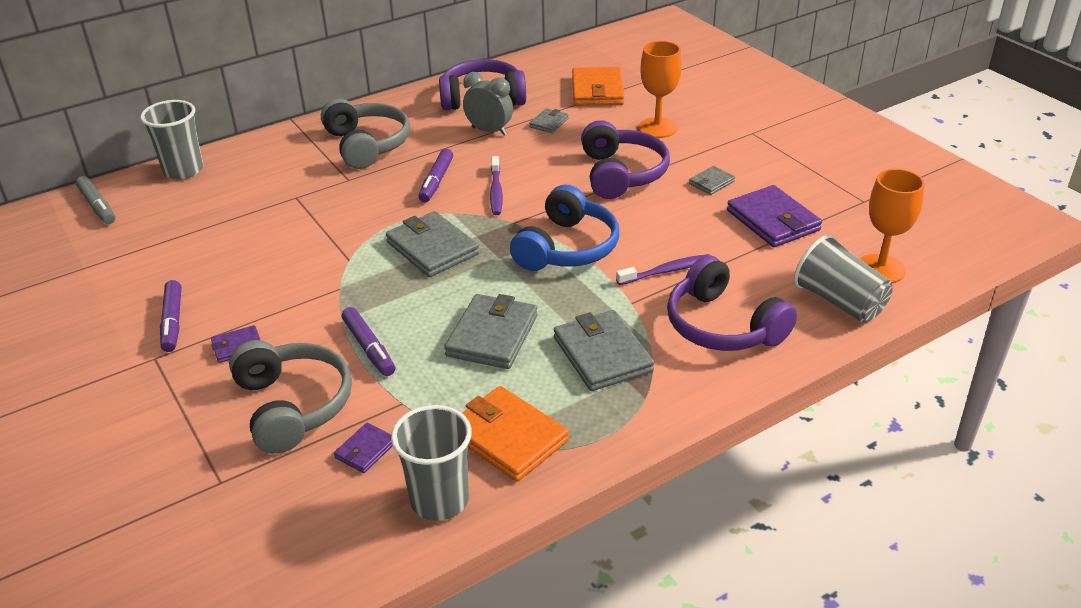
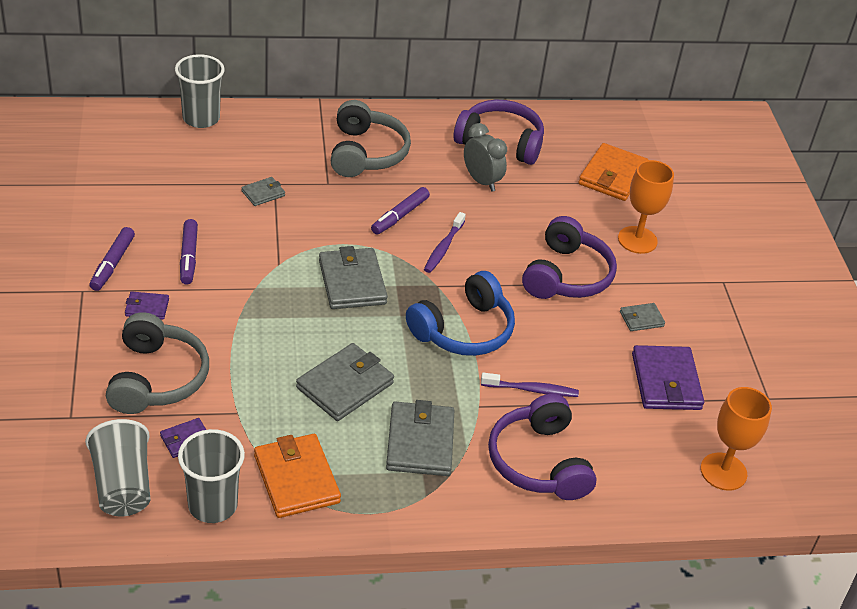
camera: 20 degrees right, 5 degrees up
(97, 206) = (116, 128): grey marker -> none
(369, 348) = (243, 353): purple marker -> purple marker (189, 257)
(549, 123) = (541, 194): grey wallet -> grey wallet (263, 193)
(839, 302) = (658, 485): grey cup -> grey cup (122, 486)

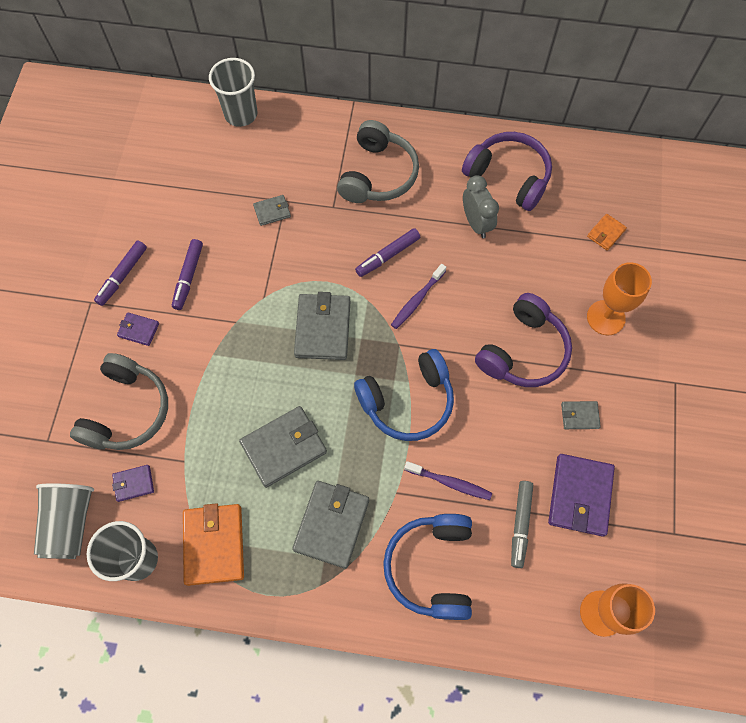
camera: 20 degrees right, 25 degrees up
(539, 462) = (432, 567): purple headphones -> blue headphones
(612, 176) = (606, 233): orange wallet -> orange wallet, size x0.51
(616, 413) = (520, 524): none -> grey marker

